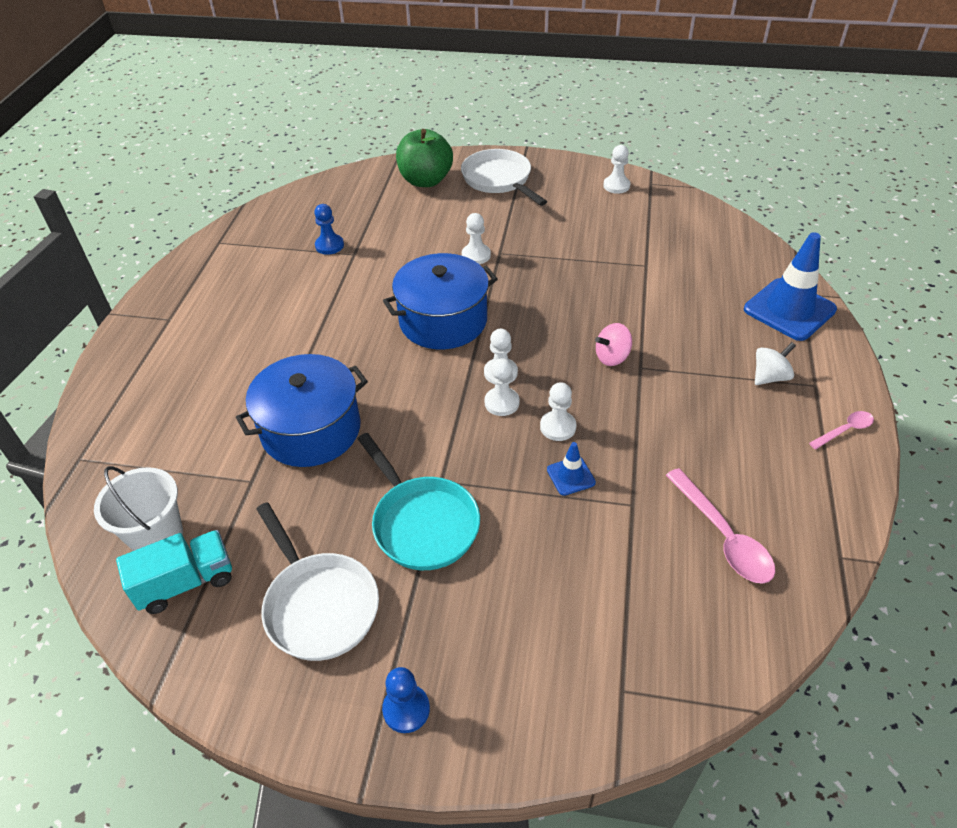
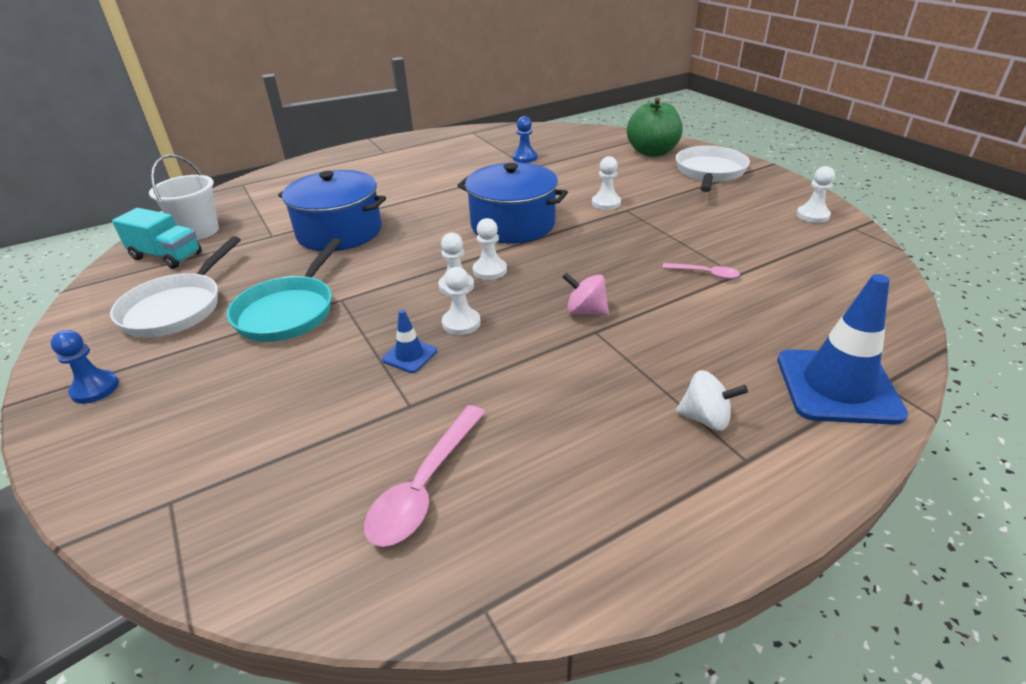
camera: 50 degrees right, 10 degrees down
(845, 430) = (707, 520): pink spoon -> pink spoon (705, 274)

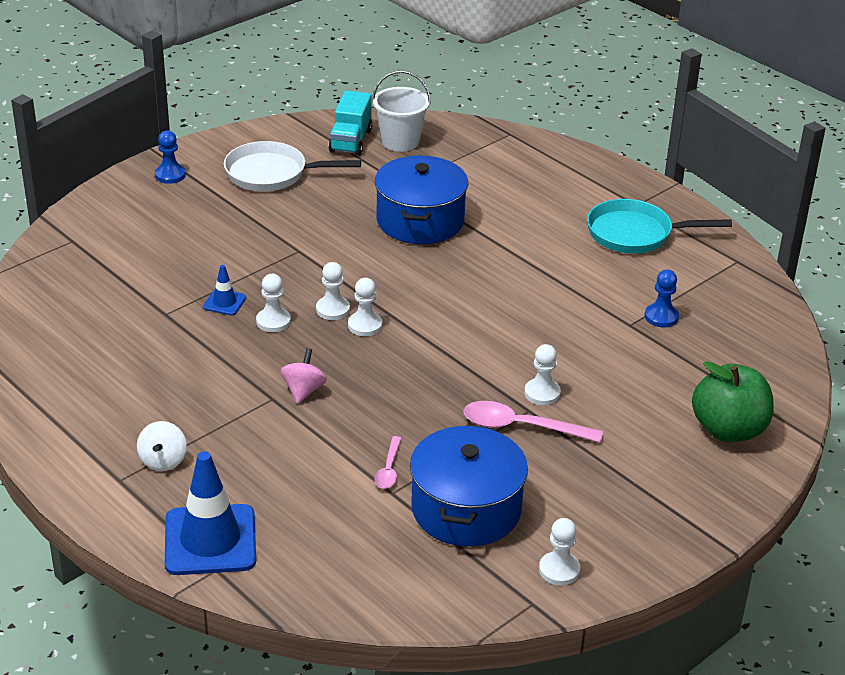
camera: 75 degrees right, 0 degrees up
(289, 311) = (276, 229): turquoise pan -> turquoise pan (635, 234)
(424, 486) = (88, 334): pink spoon -> pink spoon (521, 427)
(513, 224) = (467, 328): blue pot -> blue pot (466, 509)
(709, 172) = (672, 484): white pan -> none

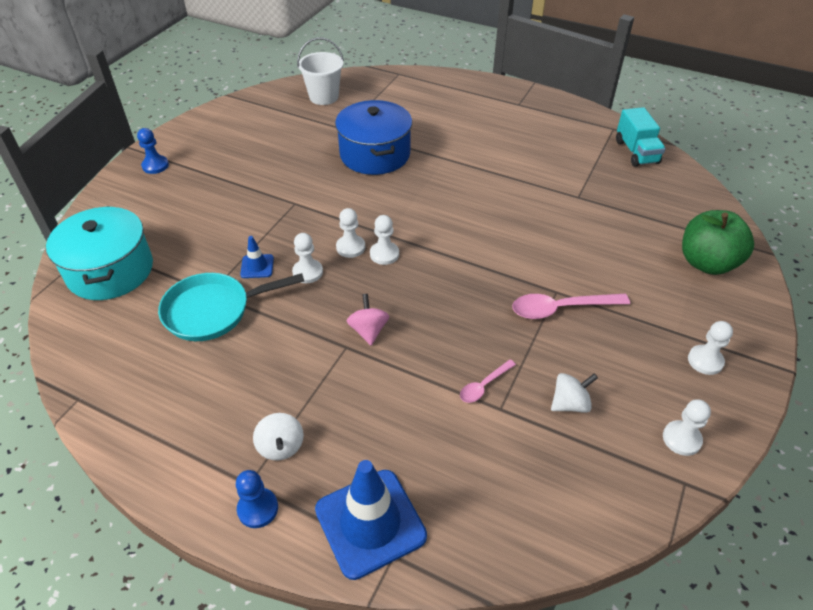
camera: 20 degrees left, 10 degrees up
(77, 268) = (110, 271): none -> turquoise pot
(272, 174) = (239, 145): white pan -> none
(351, 141) = (286, 105): turquoise truck -> turquoise truck (636, 152)
(388, 469) = (483, 386): pink spoon -> pink spoon turned 60 degrees clockwise
(466, 509) = (570, 403): blue pot -> white spinning top
(542, 393) = (556, 273): white pawn -> white pawn (705, 361)
(635, 234) = (533, 126): turquoise pan -> turquoise pan (213, 311)
(661, 317) = (595, 184): blue pawn -> blue pawn (258, 508)

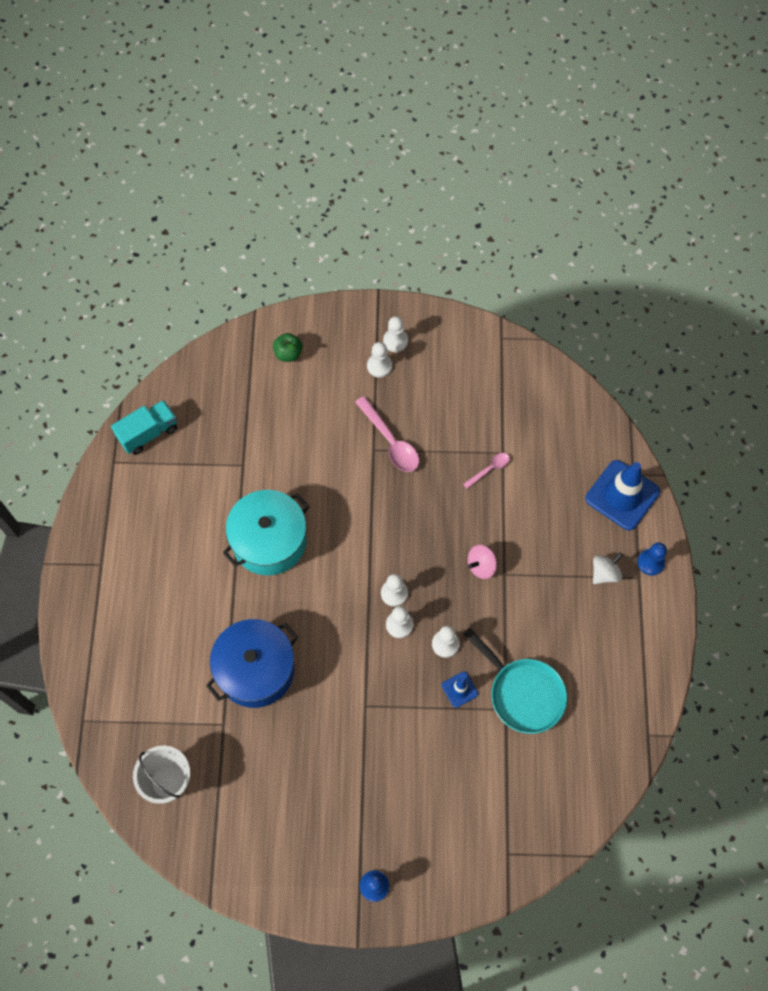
camera: 115 degrees left, 20 degrees up
(110, 271) = (527, 813): turquoise pot -> turquoise pot (269, 541)
(483, 386) = (489, 469): pink spoon -> pink spoon turned 60 degrees counterclockwise
(570, 403) = (476, 413): white spinning top -> none
(681, 439) = (469, 344): white pawn -> white pawn (379, 366)
(707, 263) = (288, 354): green apple -> green apple, size x0.54

